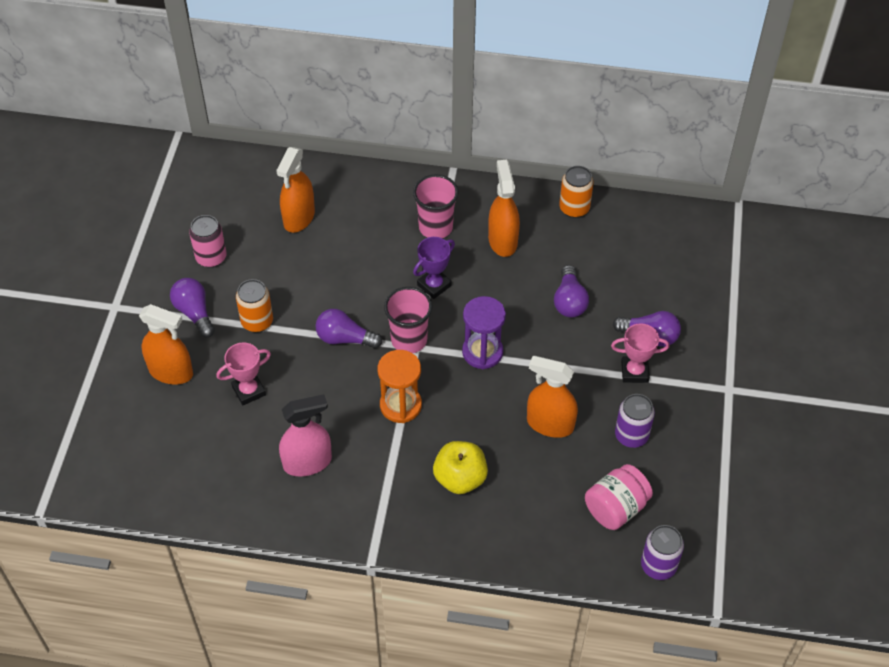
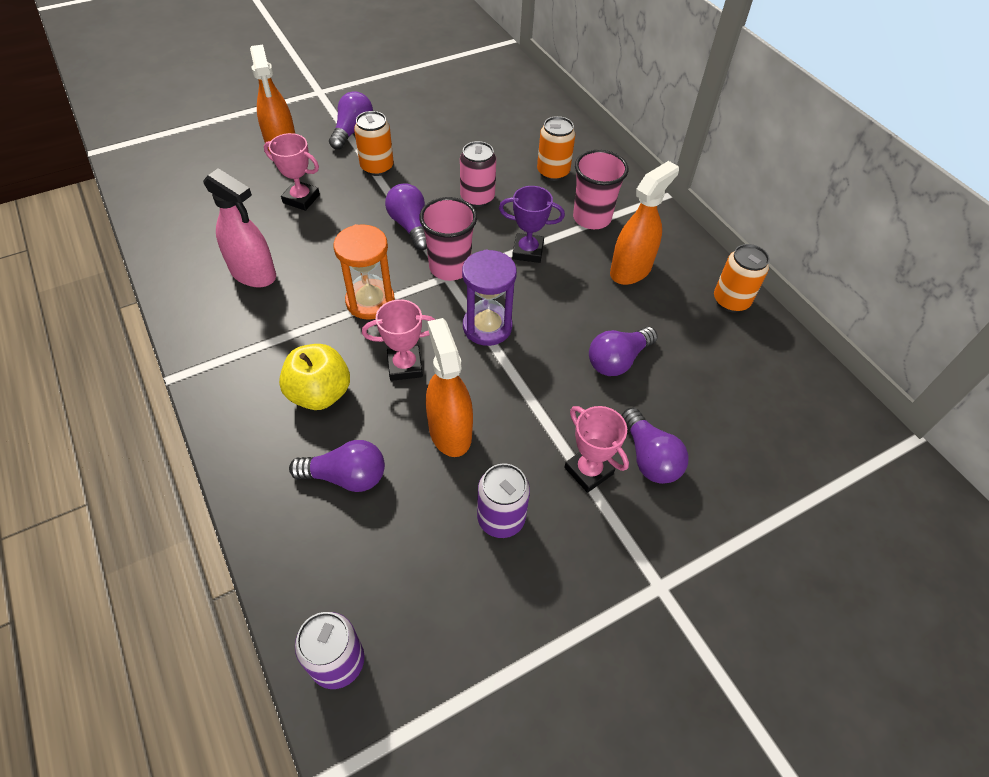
camera: 50 degrees right, 0 degrees up
(211, 257) = (415, 112): pink can -> pink can (477, 198)
(299, 218) = (506, 136): orange spray bottle -> none
(367, 217) = (553, 172): none -> orange can
(477, 418) = (405, 366): none -> pink trophy
(539, 498) = (346, 476): none -> purple light bulb
(616, 508) = (389, 562): pink jar -> none

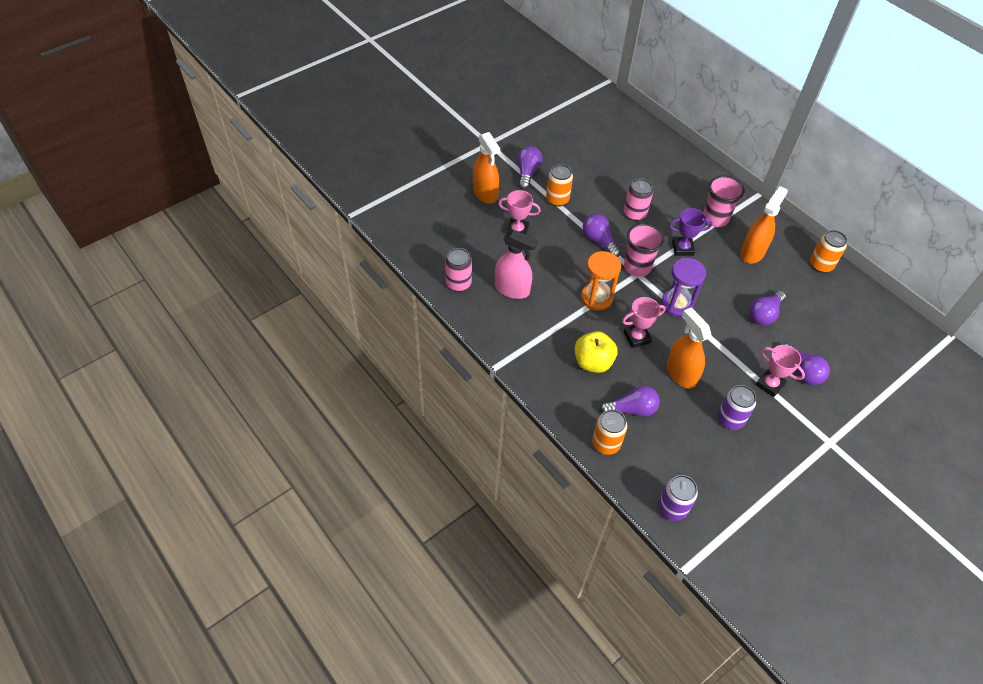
camera: 10 degrees left, 0 degrees up
(182, 255) = (458, 283): none -> pink can
(553, 172) = (677, 187): orange can -> orange can (606, 443)

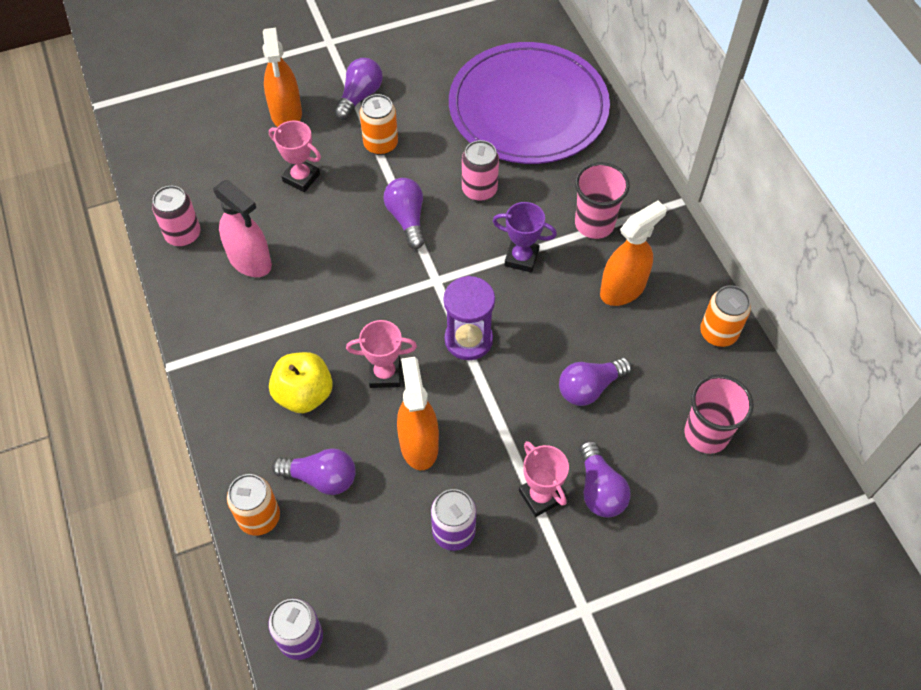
camera: 20 degrees right, 5 degrees up
(596, 298) = (359, 302): orange hourglass -> none
(637, 267) = (440, 270): pink cup -> pink cup (706, 434)
(638, 158) = (528, 108): none -> purple plate

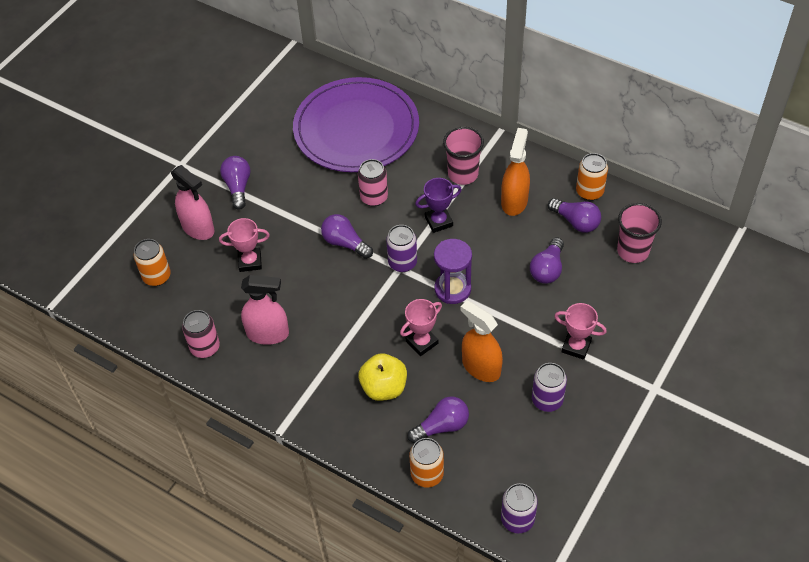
camera: 35 degrees left, 5 degrees down
(286, 114) = (198, 228): orange spray bottle -> pink spray bottle
(380, 144) = (282, 208): orange can -> orange can (157, 276)
(444, 277) = (402, 263): none -> purple can
(599, 489) = (604, 320): purple light bulb -> purple light bulb (576, 222)

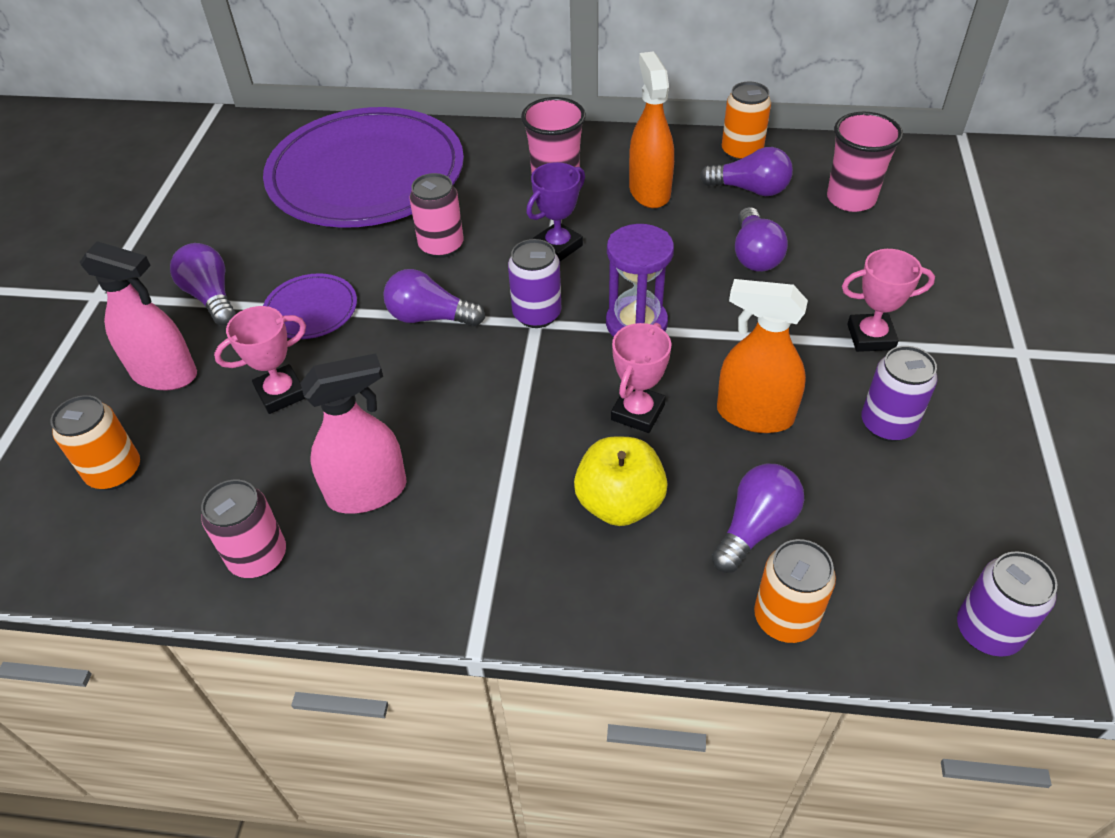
camera: 25 degrees left, 5 degrees down
(285, 215) = (311, 309): none -> purple plate

